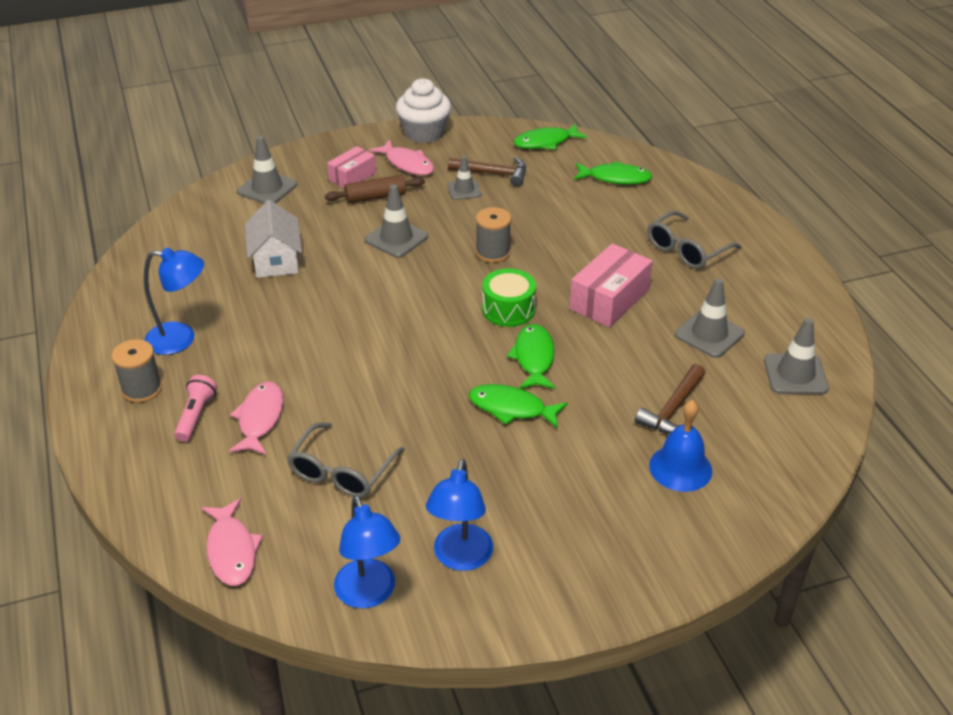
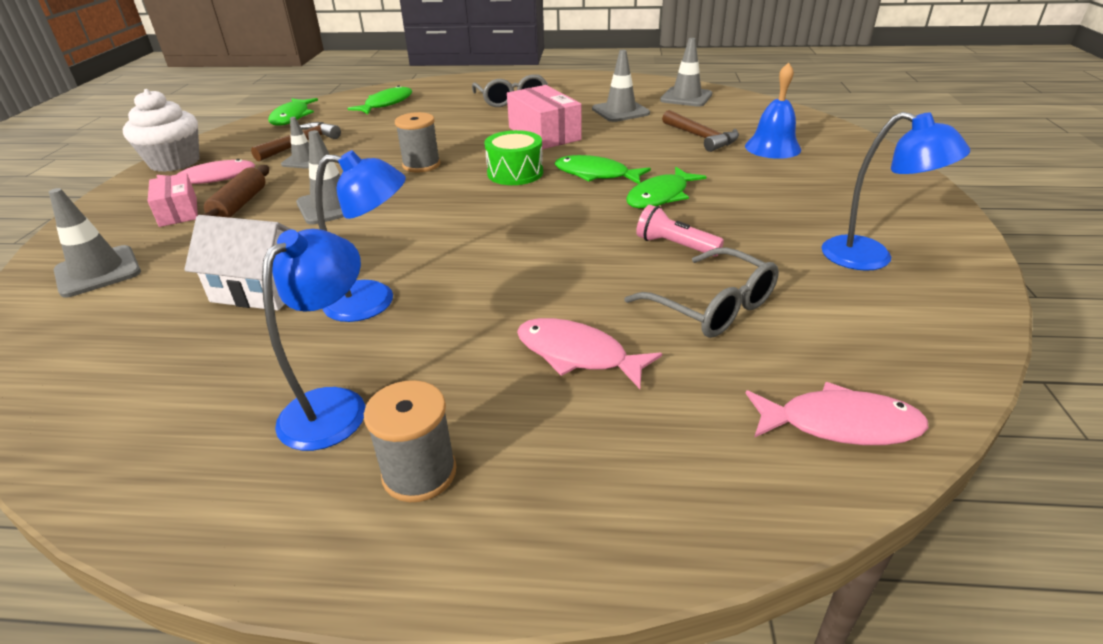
camera: 65 degrees left, 5 degrees down
(196, 416) = (531, 417): pink flashlight -> pink flashlight (675, 246)
(369, 594) = (926, 322): blue lamp -> blue lamp (374, 301)

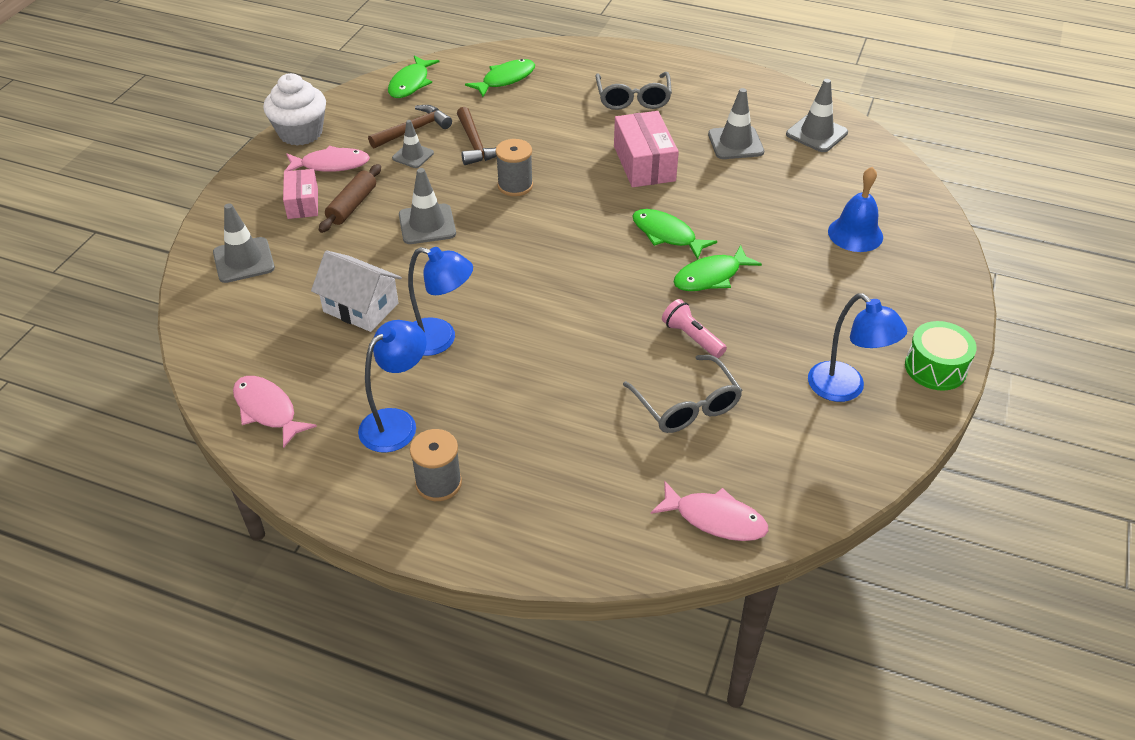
camera: 15 degrees right, 10 degrees up
(515, 173) = (595, 216): green drum -> green drum (935, 368)
(577, 355) = (568, 423): pink fish -> pink fish (267, 410)
(701, 137) = (794, 203): brown hammer -> brown hammer (475, 144)

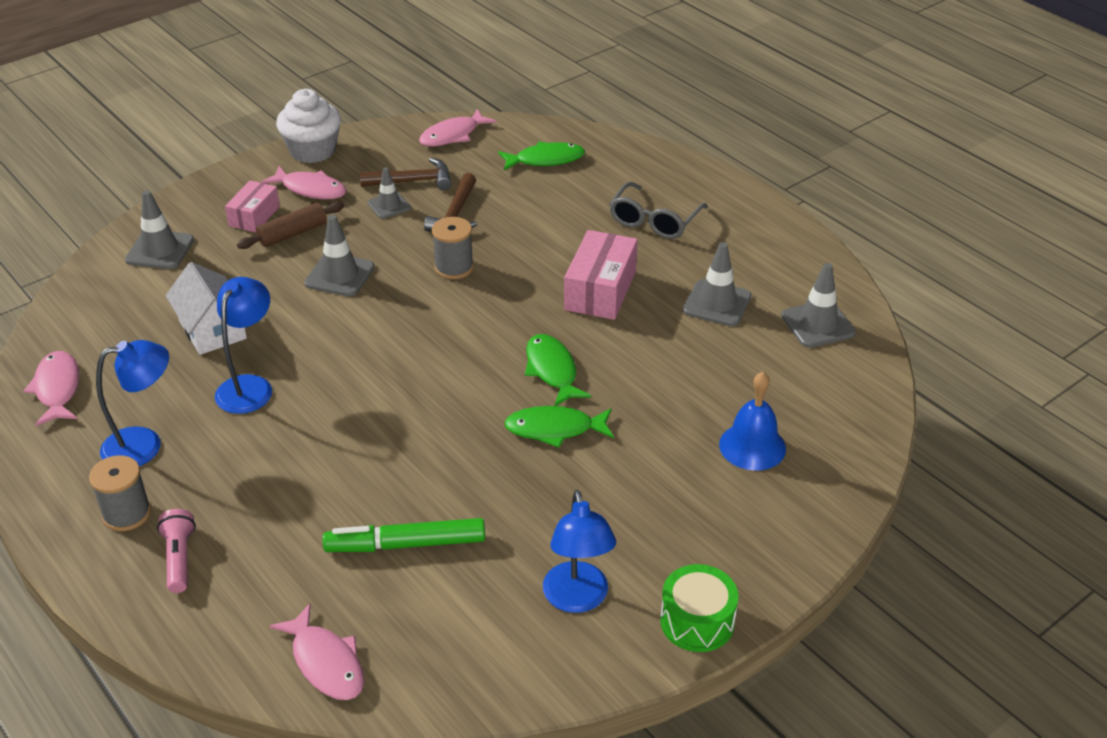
camera: 30 degrees right, 5 degrees down
(410, 83) = (453, 135): green fish -> pink fish
(440, 339) = (249, 386): blue lamp -> blue lamp turned 120 degrees counterclockwise
(687, 406) = (406, 544): grey glasses -> green marker
(692, 337) = (476, 481): pink flashlight -> pink flashlight (179, 558)

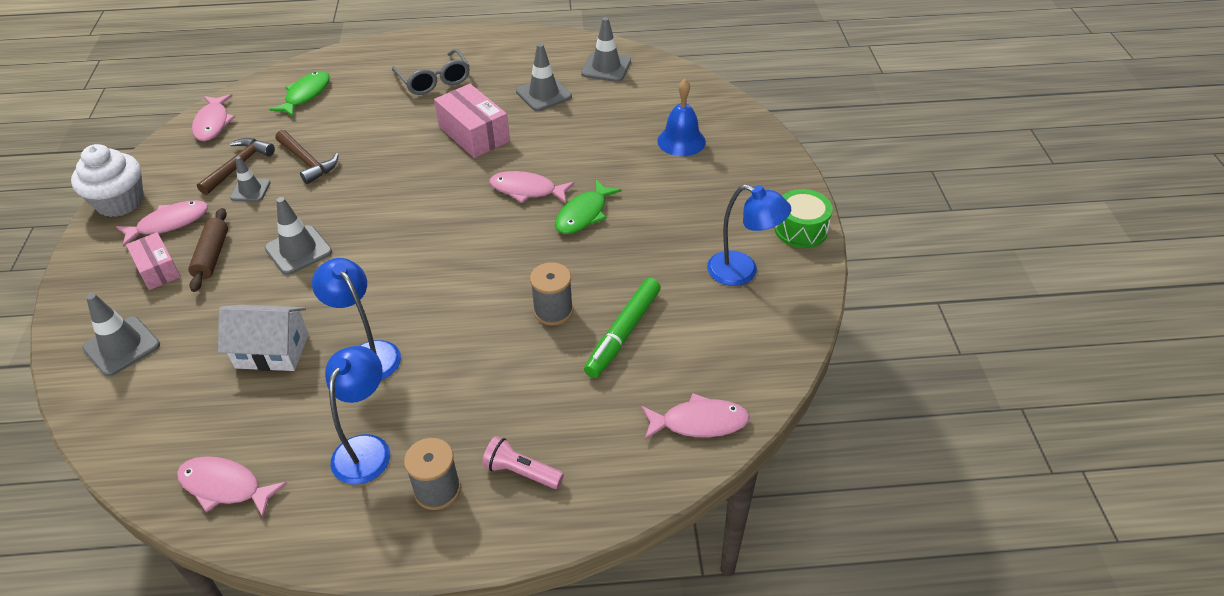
camera: 55 degrees left, 5 degrees up
(454, 267) = (366, 188): grey spool -> grey spool (553, 311)
(552, 370) = (527, 190): green fish -> pink fish

